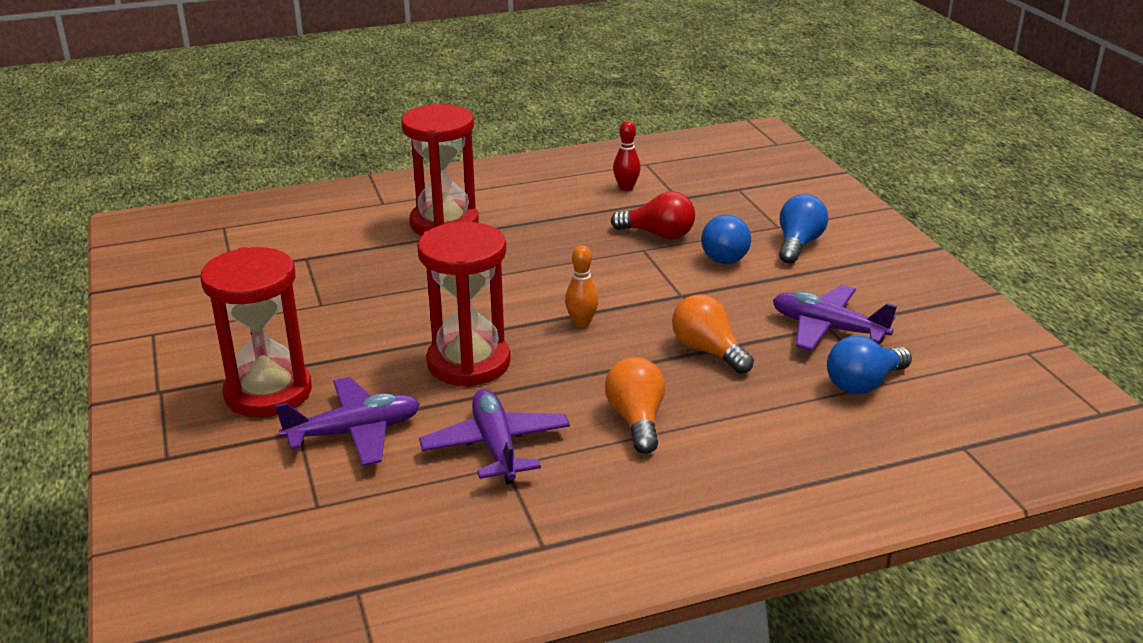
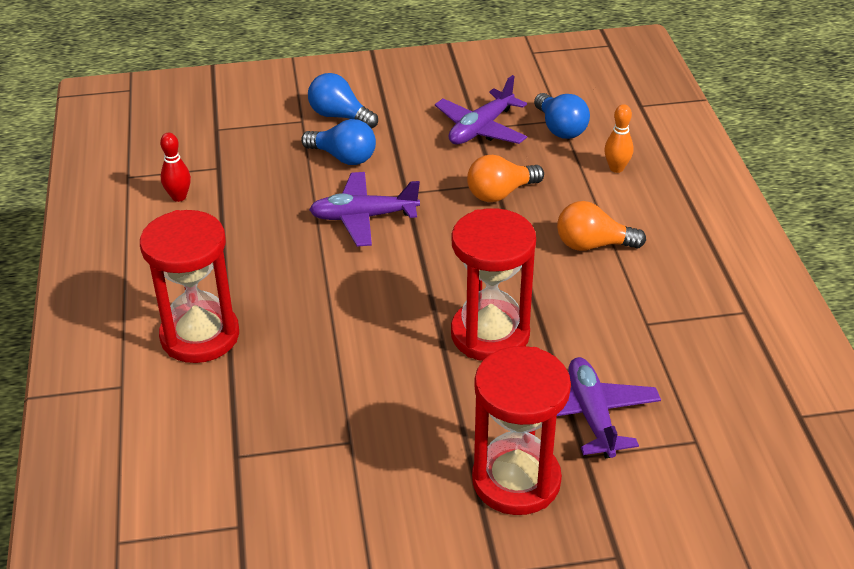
camera: 80 degrees left, 10 degrees up
(496, 446) = (621, 326): purple plane -> purple plane (363, 217)
(581, 323) = (438, 257): orange bowling pin -> orange bowling pin (616, 168)
(658, 234) = (289, 190): red light bulb -> none

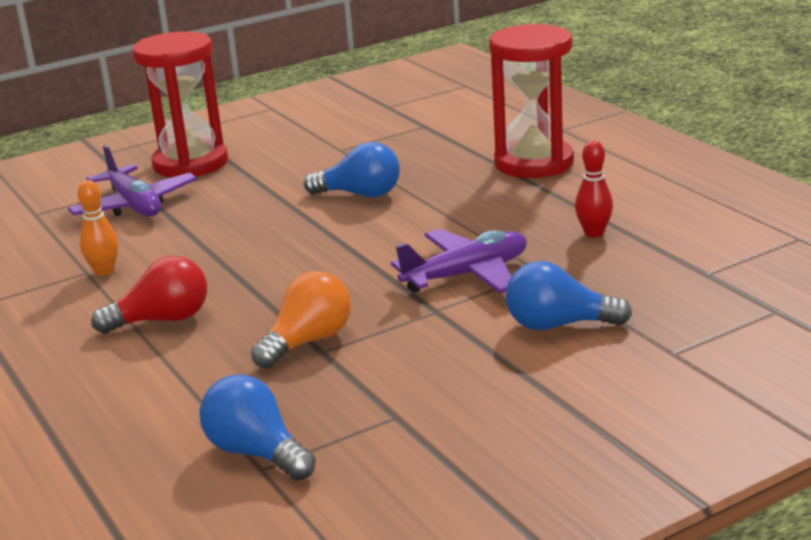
camera: 160 degrees right, 15 degrees down
(179, 197) = (708, 237): red bowling pin -> red bowling pin (594, 233)
(339, 116) = (624, 373): blue light bulb -> blue light bulb (360, 194)
(481, 129) = (388, 416): purple plane -> none
(490, 334) = (254, 226): red hourglass -> none
(593, 245) = (162, 320): orange light bulb -> red light bulb
(616, 168) = (147, 417): orange bowling pin -> orange bowling pin (104, 271)

